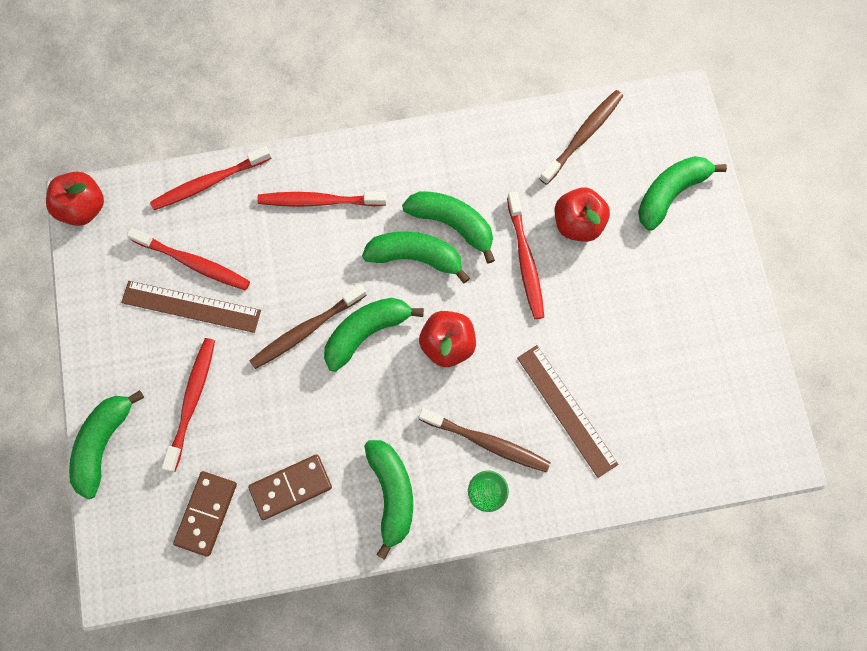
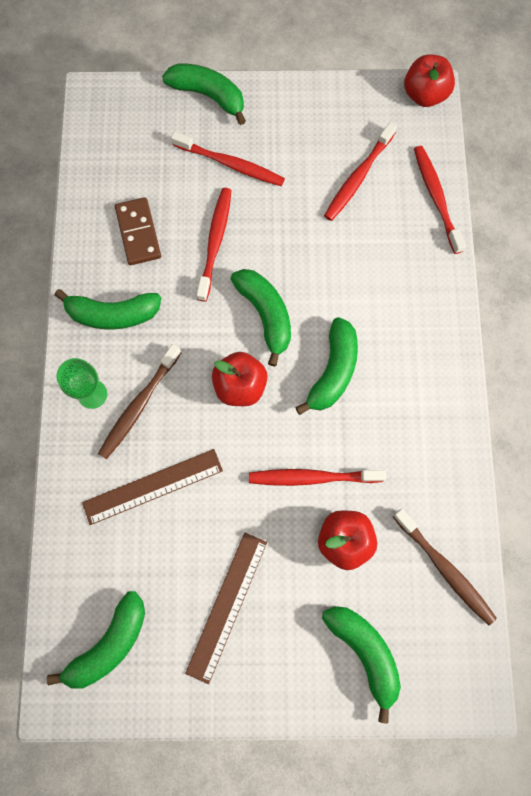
camera: 100 degrees right, 0 degrees up
(191, 306) = (317, 171): brown ruler -> brown ruler (227, 606)
(206, 513) = (132, 166): brown domino -> none
(306, 330) = (277, 264): brown toothbrush -> none
(319, 201) = (404, 292): red toothbrush -> red toothbrush (215, 243)
(452, 224) = (362, 412): green banana -> green banana (109, 644)

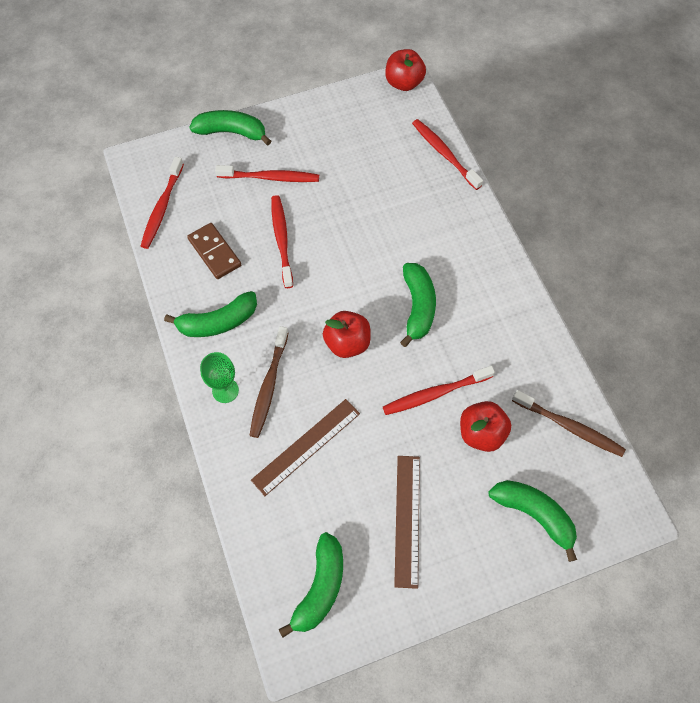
camera: 20 degrees left, 10 degrees down
(265, 315) = (345, 282): green banana -> none
(358, 177) = (377, 156): red toothbrush -> red toothbrush (162, 207)

